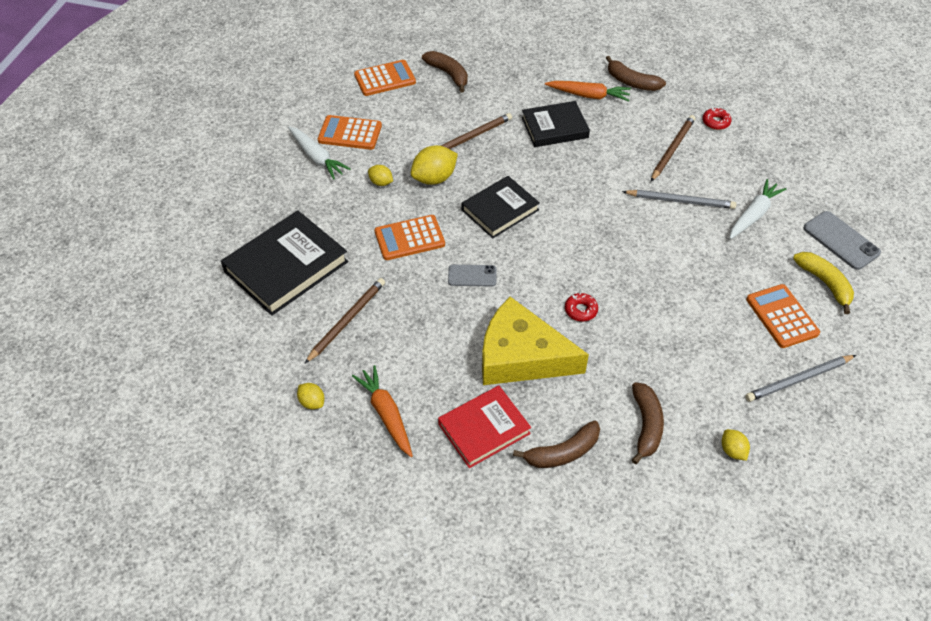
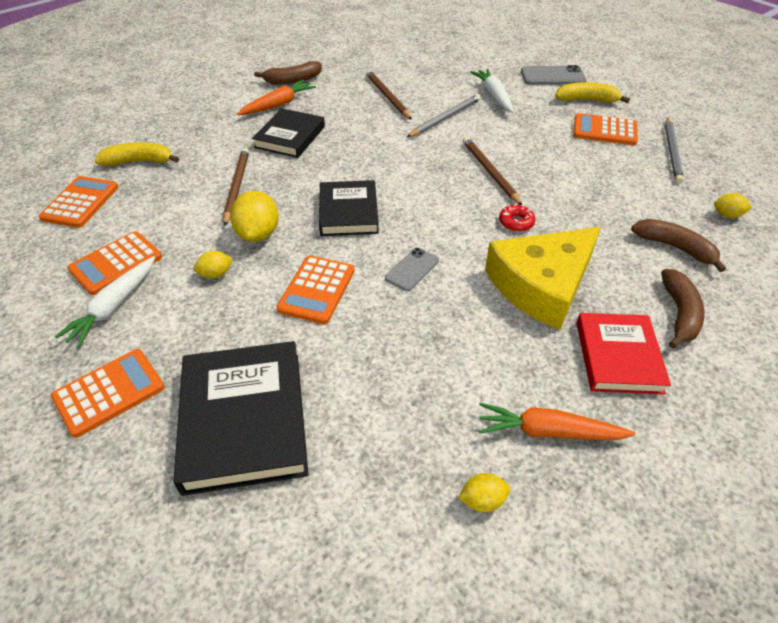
camera: 55 degrees left, 5 degrees down
(260, 200) = (109, 392): none -> orange calculator
(317, 158) = (113, 307): white carrot -> white carrot turned 120 degrees clockwise
(347, 320) = (383, 400): brown pencil -> brown pencil (490, 172)
(448, 74) = (139, 162): brown banana -> yellow banana
(716, 122) = (383, 68): red donut -> none

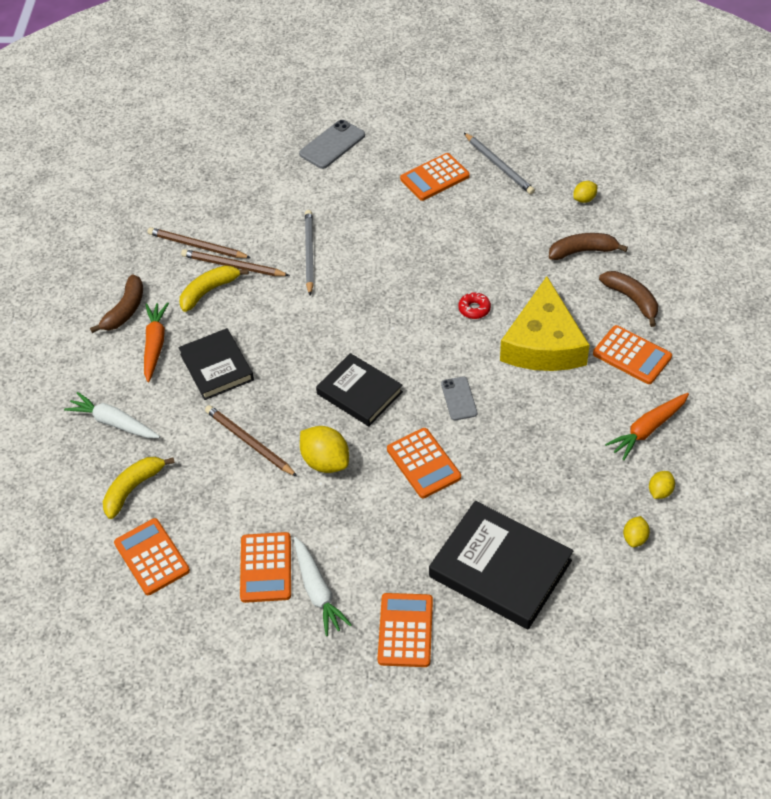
camera: 45 degrees left, 5 degrees up
(216, 274) = (345, 512): yellow lemon -> yellow lemon (635, 538)
(490, 172) = (406, 280): brown pencil -> brown pencil (197, 246)
(493, 96) = (314, 201): white carrot -> white carrot (113, 422)
(587, 100) = (387, 153): yellow banana -> yellow banana (209, 291)
(618, 357) = (632, 355): red book -> orange calculator

